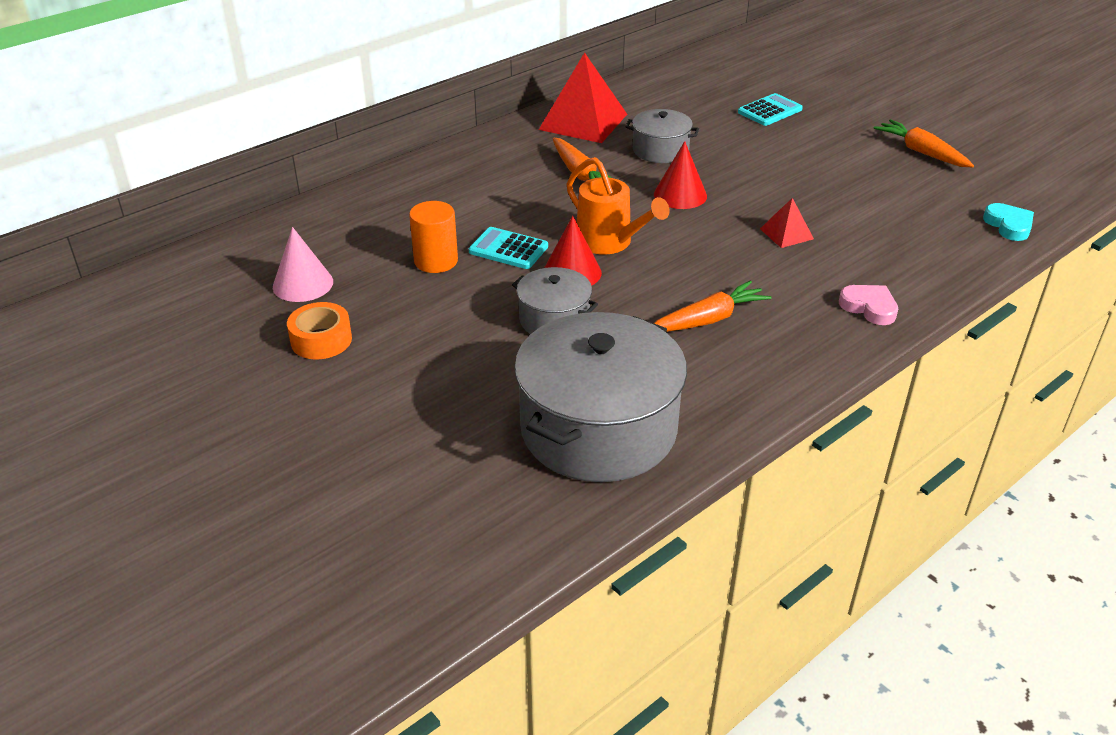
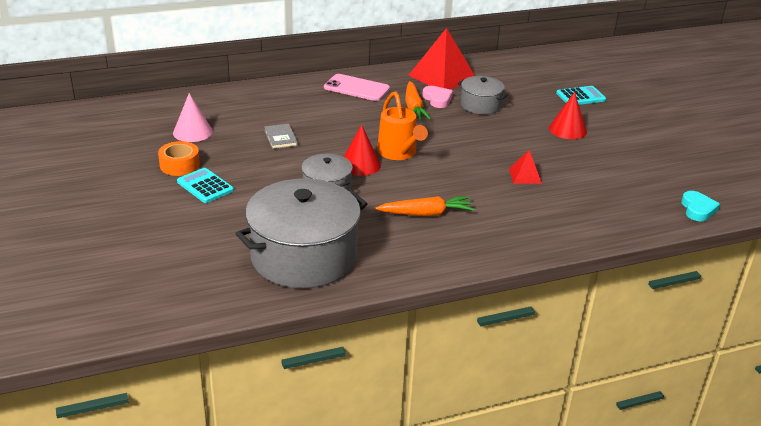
camera: 20 degrees right, 5 degrees down
(436, 261) = (280, 138): orange cylinder -> grey book
(485, 163) = (356, 88): none -> pink phone
(508, 249) = (331, 142): turquoise calculator -> turquoise calculator (205, 186)
(680, 195) = (471, 135): red cone -> red cone (567, 129)
(869, 307) = (544, 234): pink heart -> pink heart (437, 99)
(921, 152) = (673, 147): orange carrot -> none

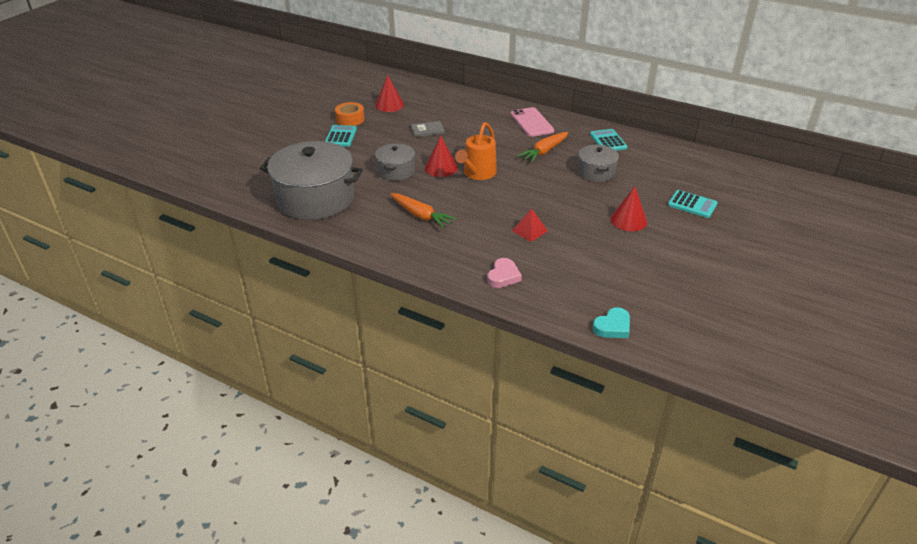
camera: 50 degrees right, 5 degrees up
(192, 132) = (389, 105): pink cone -> red cone
(280, 138) = (427, 130): grey book -> grey book turned 45 degrees clockwise
(437, 99) = (572, 154): pink heart -> pink heart (503, 276)
(442, 76) = (608, 141): red pyramid -> turquoise calculator

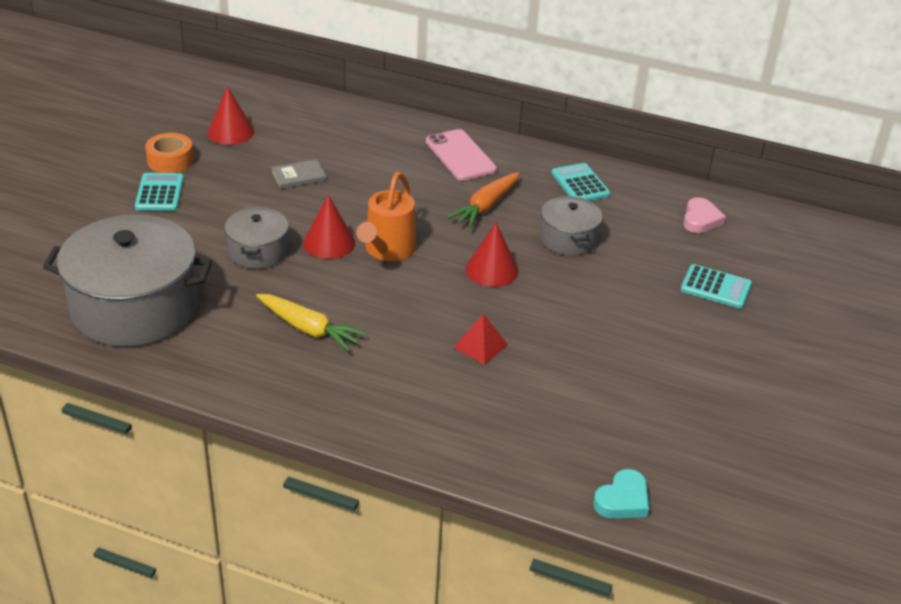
camera: 10 degrees left, 0 degrees up
(421, 216) = (309, 329): orange carrot -> yellow carrot
(503, 276) = (450, 426): pink heart -> pink heart (701, 219)
(628, 220) = (626, 319): red cone -> red cone (492, 270)

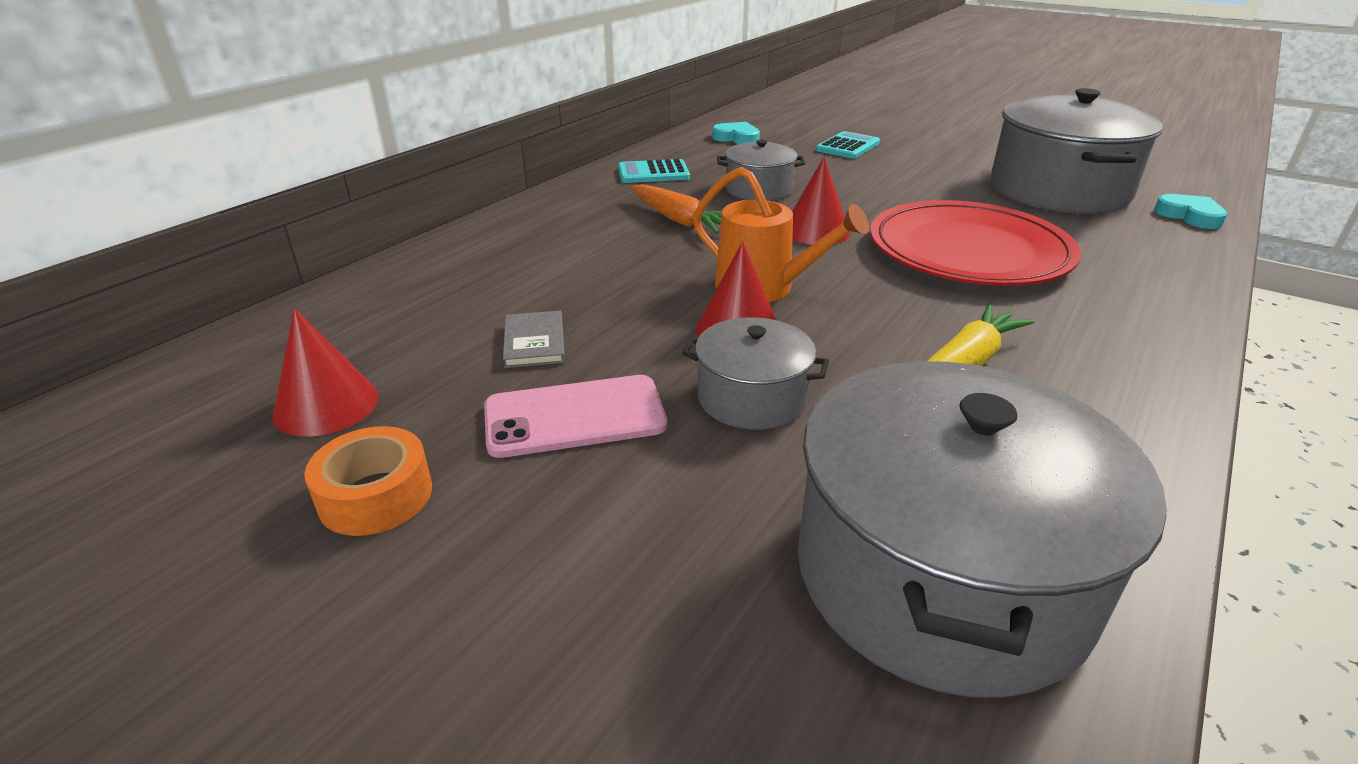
camera: 75 degrees left, 5 degrees down
(160, 193) = (501, 518): turquoise calculator -> none
(460, 155) = (555, 222): pink phone -> pink phone (575, 417)
(480, 345) = (968, 252): red pyramid -> red plate
(655, 419) = (1058, 190): none -> grey pot
(701, 219) = (737, 138): pink heart -> turquoise heart

